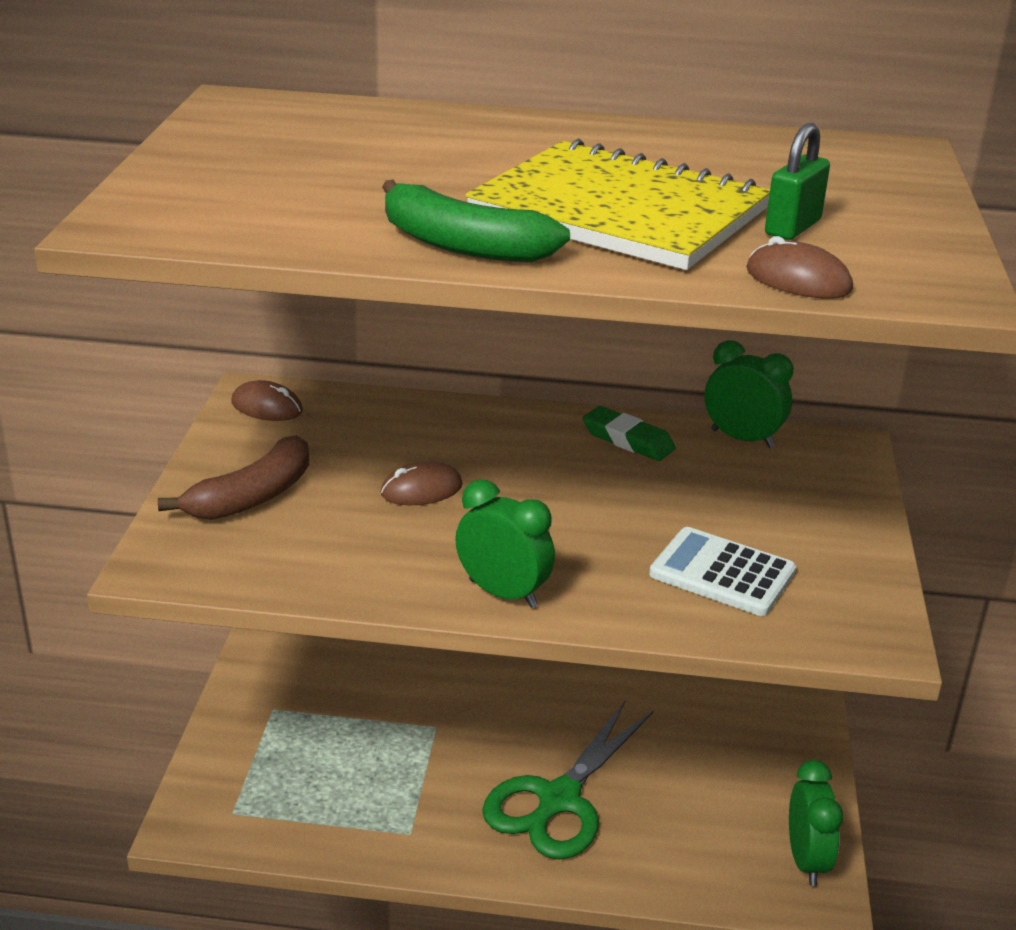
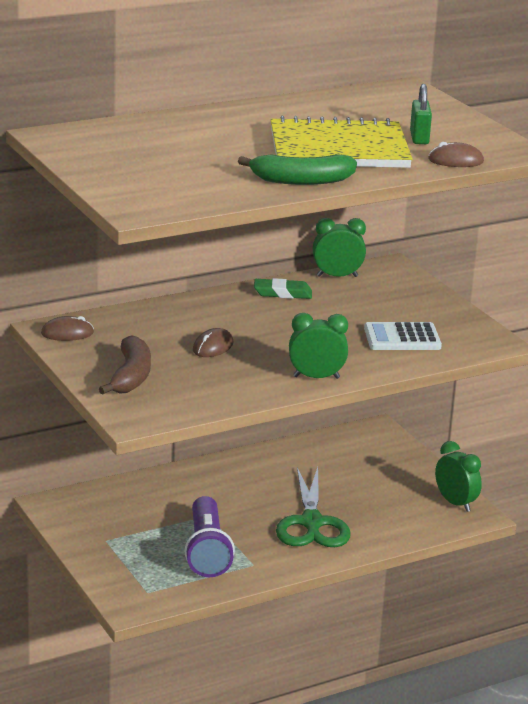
camera: 35 degrees left, 5 degrees down
(373, 783) = (207, 551): none -> purple flashlight

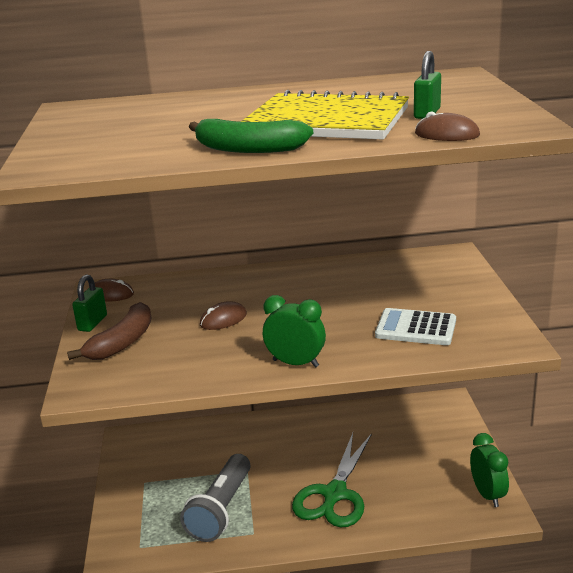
camera: 25 degrees right, 0 degrees up
(79, 362) = (92, 323): none -> green padlock
(207, 551) = (221, 510): purple flashlight -> grey flashlight
(282, 293) = (331, 272): green eraser -> none
(337, 276) = (395, 260): green clock -> none

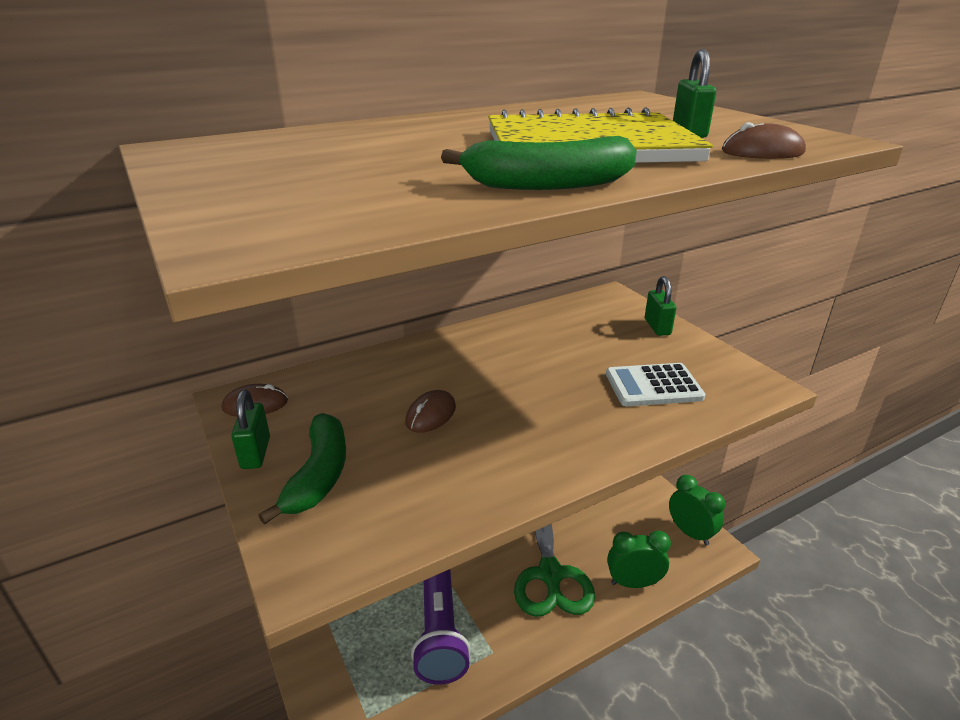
camera: 25 degrees left, 5 degrees up
(122, 342) = (318, 475): brown banana -> green banana
(221, 510) = (440, 632): grey flashlight -> purple flashlight
(295, 363) = (565, 459): green clock -> green clock (633, 583)
(469, 285) = (657, 327): none -> green padlock

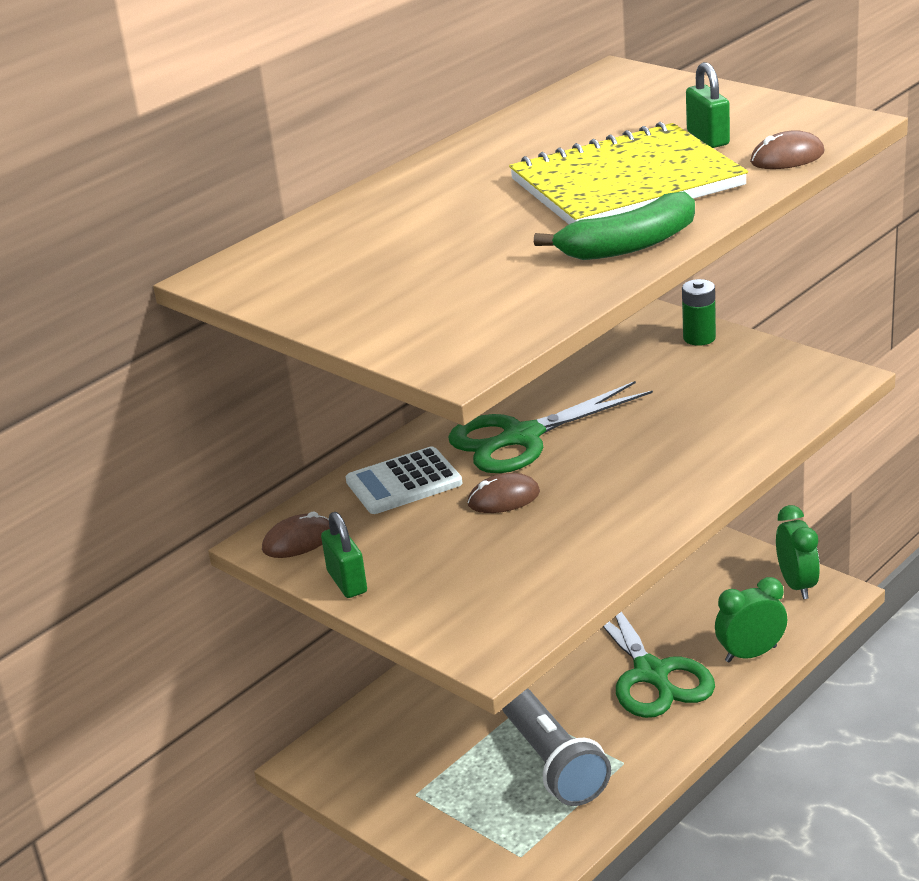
camera: 15 degrees left, 0 degrees up
(318, 475) = (433, 582): green banana -> none
(431, 414) = (503, 498): brown mouse -> brown mouse turned 60 degrees clockwise
(440, 632) = (554, 764): purple flashlight -> grey flashlight
(478, 368) = (521, 438): none -> green scissors
(653, 386) = (724, 407): white calculator -> white calculator (403, 482)
(657, 327) = (699, 338): green padlock -> green battery
(690, 533) = (797, 585): green clock -> green clock turned 45 degrees clockwise

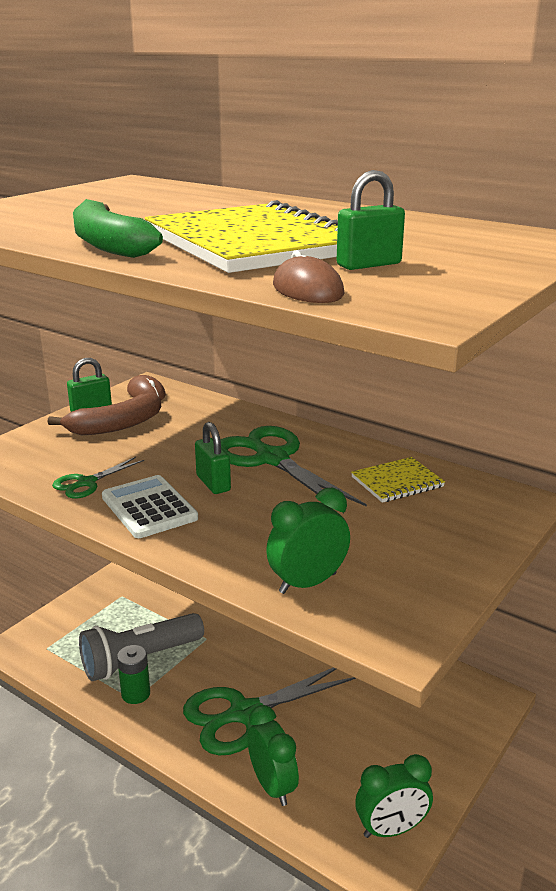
camera: 80 degrees right, 5 degrees down
(403, 482) = (211, 419): white calculator -> white calculator (149, 508)
(407, 555) = (115, 426): none -> brown banana
(503, 498) = (180, 456): brown mouse -> none
(564, 559) = (86, 483): none -> green scissors
(575, 472) = (213, 483): none -> green padlock
(584, 367) = (397, 482): none -> yellow notebook
(699, 338) = (472, 543): green battery -> green battery (136, 694)
(764, 416) = (307, 583): none -> green clock

